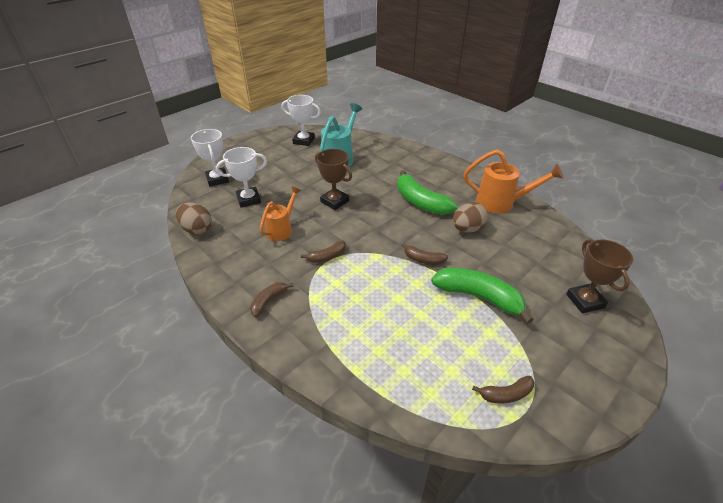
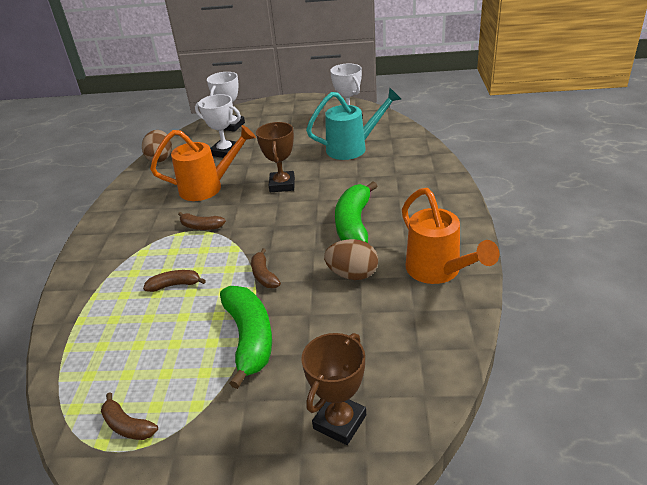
camera: 50 degrees right, 5 degrees down
(269, 301) = (116, 235): brown banana -> brown banana (175, 285)
(282, 229) = (208, 187): orange watering can -> orange watering can, size x1.52

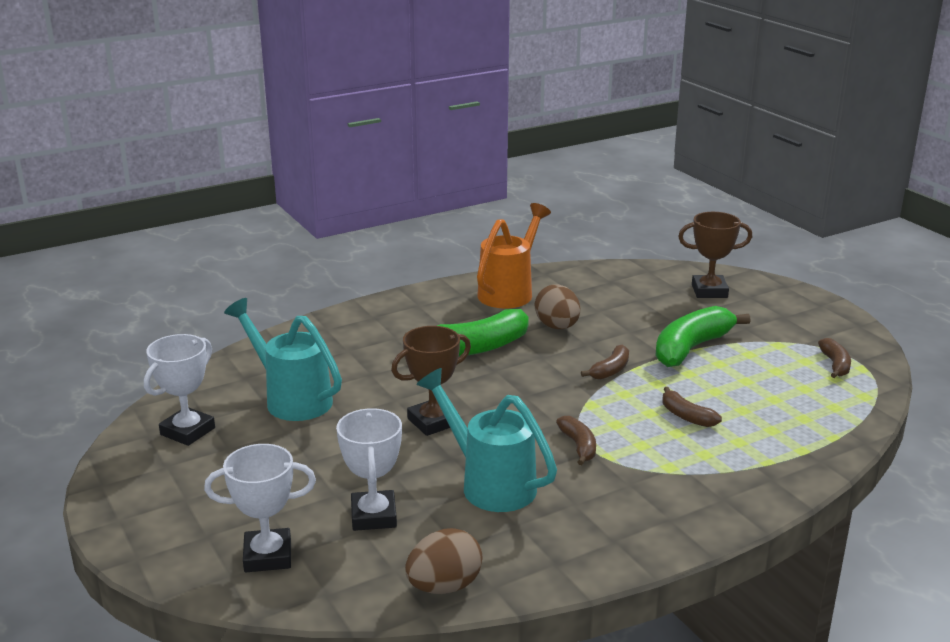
camera: 125 degrees left, 10 degrees down
(208, 187) = (490, 483): orange watering can -> turquoise watering can

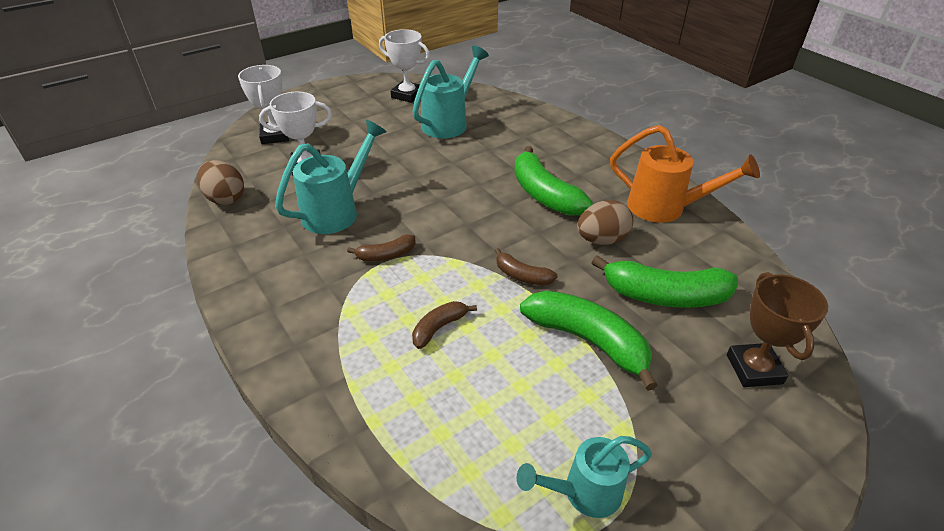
camera: 85 degrees right, 15 degrees up
(433, 422) = (422, 181): brown trophy -> none
(633, 310) = (664, 296): none -> green banana
(835, 365) = (584, 493): brown banana -> turquoise watering can

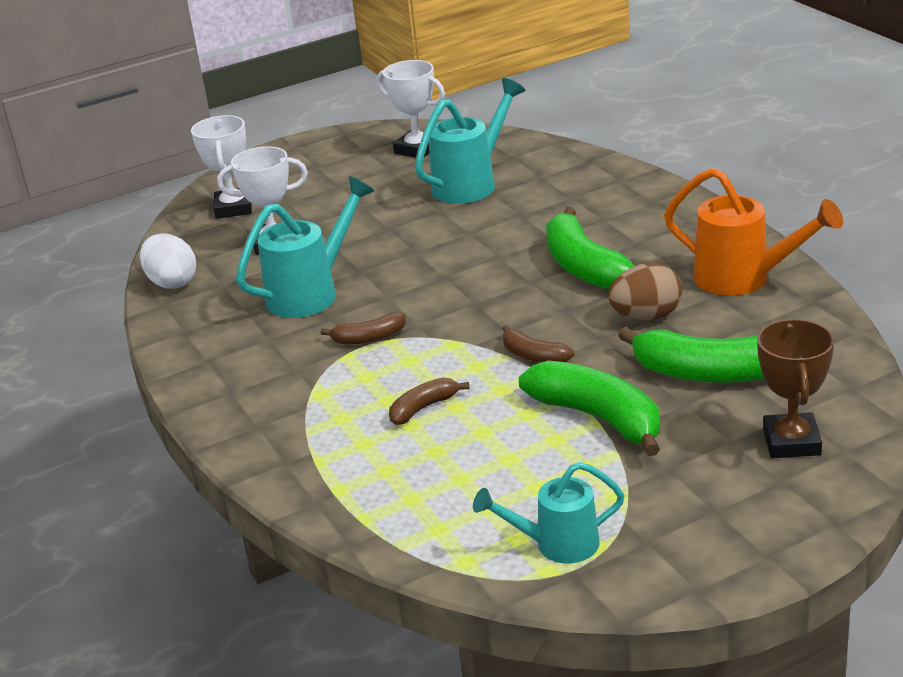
camera: 10 degrees right, 10 degrees down
(225, 198) = (172, 282): brown egg -> white egg

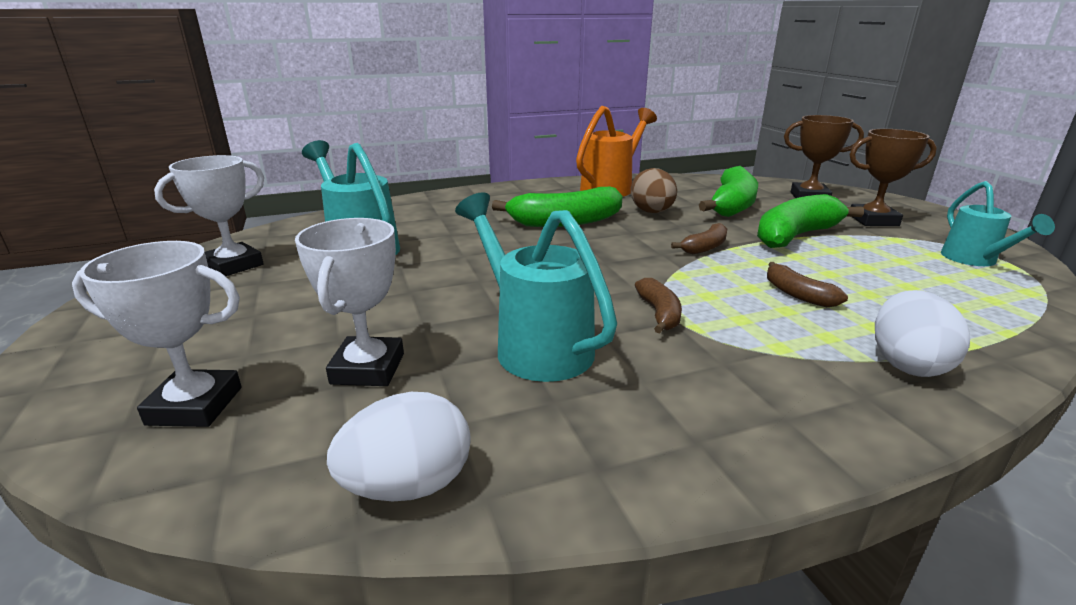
camera: 85 degrees left, 5 degrees down
(302, 451) = (906, 364): none -> white egg
(694, 488) = (873, 220): none -> brown trophy

